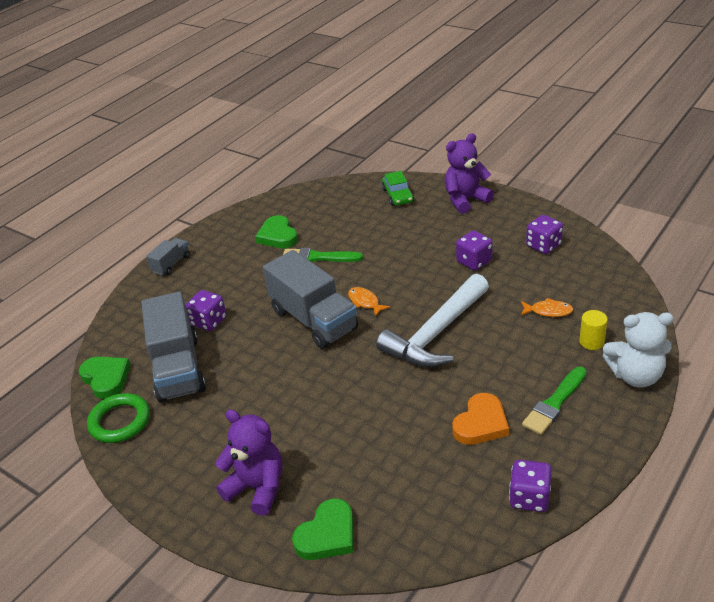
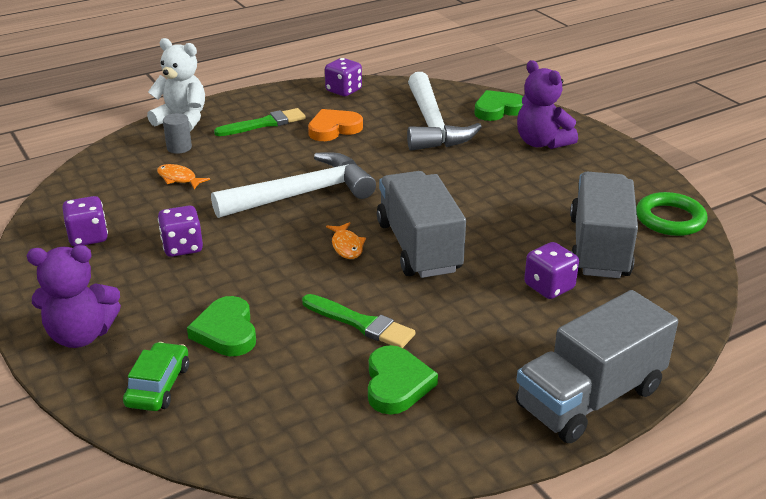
camera: 160 degrees left, 5 degrees down
(106, 378) = (690, 263): green heart -> green heart (226, 331)
(171, 264) = (590, 397): grey truck -> grey truck, size x2.08
(386, 471) = (432, 125): none -> white hammer
(591, 342) = (179, 148): yellow cylinder -> grey cylinder

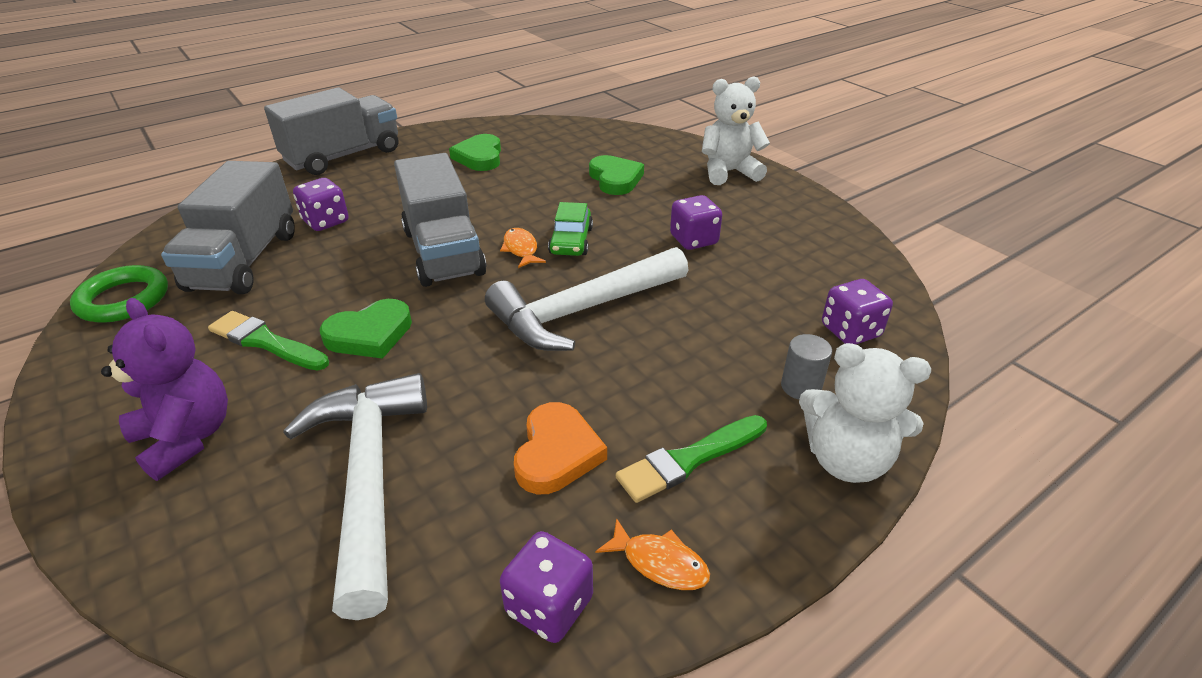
camera: 175 degrees right, 5 degrees up
(81, 335) = (729, 172): purple teddy bear -> white teddy bear
(88, 237) = (800, 245): purple dice -> purple dice (850, 331)
(158, 386) = (648, 150): green car -> green car (571, 241)
(179, 178) = (758, 326): orange fish -> orange fish (659, 563)
(334, 129) = (557, 453): orange heart -> orange heart turned 45 degrees counterclockwise
(360, 323) = (506, 188): green brush -> green brush (266, 342)
(498, 109) = (208, 544): green heart -> green heart (370, 334)

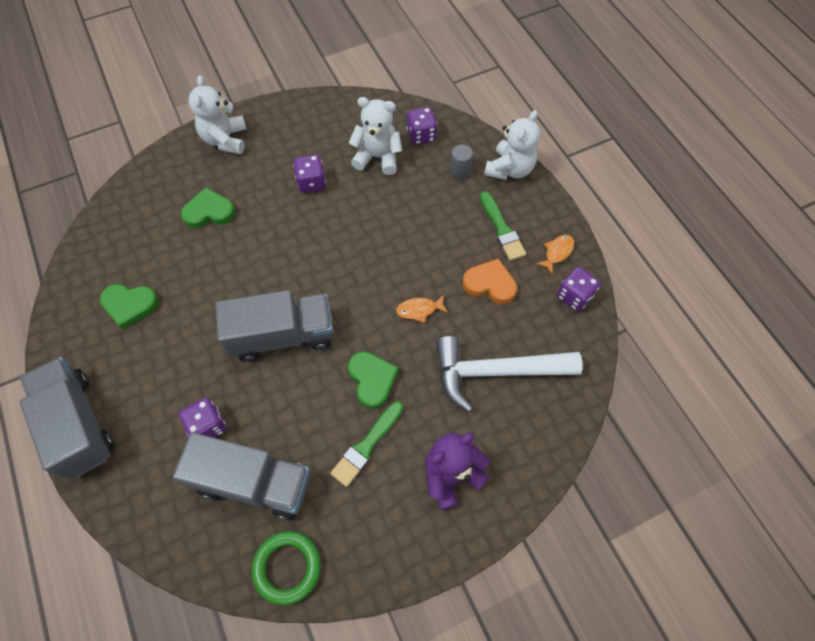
camera: 80 degrees left, 25 degrees up
(521, 249) = (293, 285): orange fish -> orange fish (419, 310)
(571, 241) = (291, 253): green car -> none
(582, 311) = (374, 257): white hammer -> none
(773, 291) = (378, 157): none -> white teddy bear

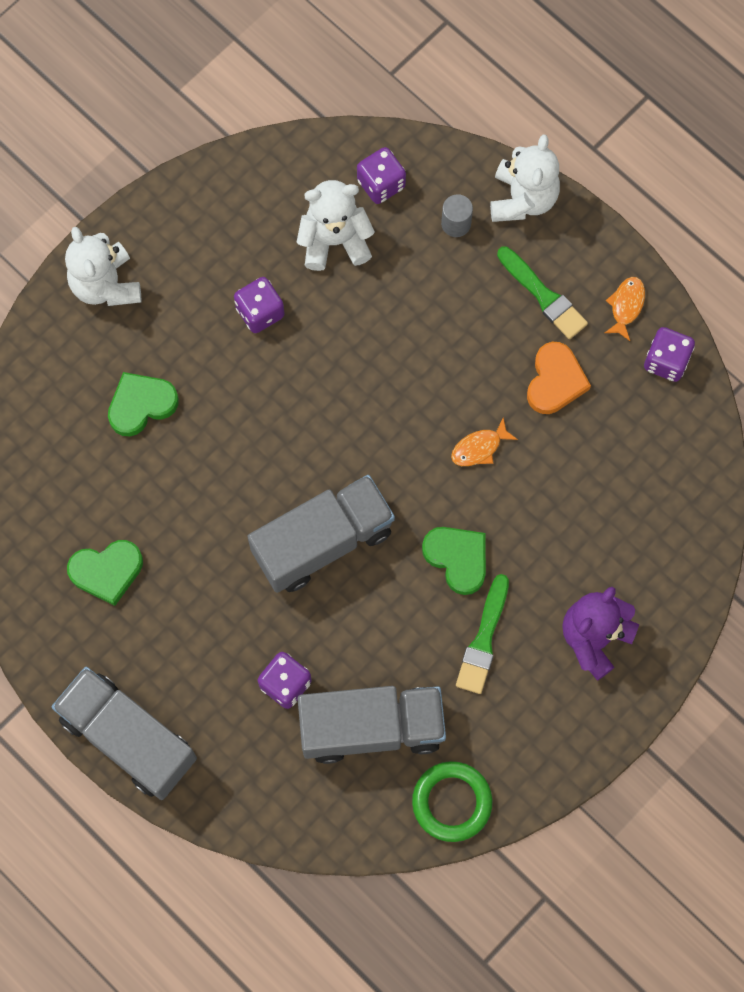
camera: 20 degrees left, 10 degrees up
(490, 284) = (555, 381): orange heart -> orange heart turned 105 degrees clockwise
(495, 372) = (601, 496): white hammer -> none

